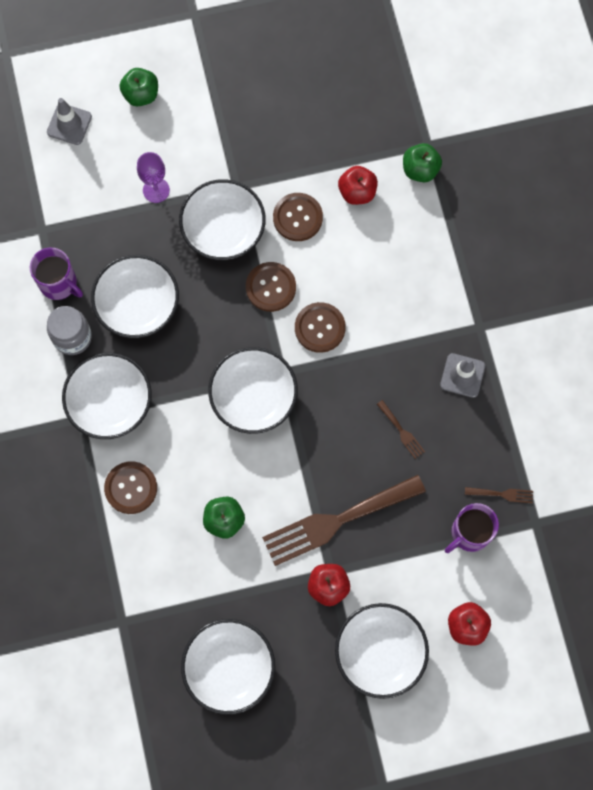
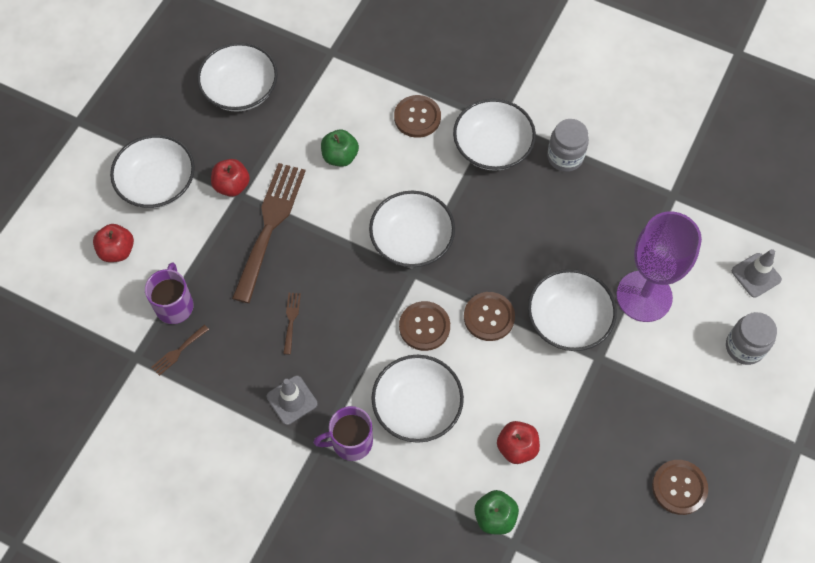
camera: 130 degrees right, 10 degrees down
(59, 283) = (617, 177): purple mug -> purple mug (350, 442)
(138, 304) = (554, 216): white bowl -> white bowl (417, 406)
(141, 95) = (744, 347): green apple -> grey jar
(156, 190) = (644, 296): purple goblet -> purple goblet, size x2.03
(297, 218) = (532, 383): brown button -> brown button (679, 487)
(401, 431) = (291, 320): brown fork -> brown fork turned 90 degrees clockwise

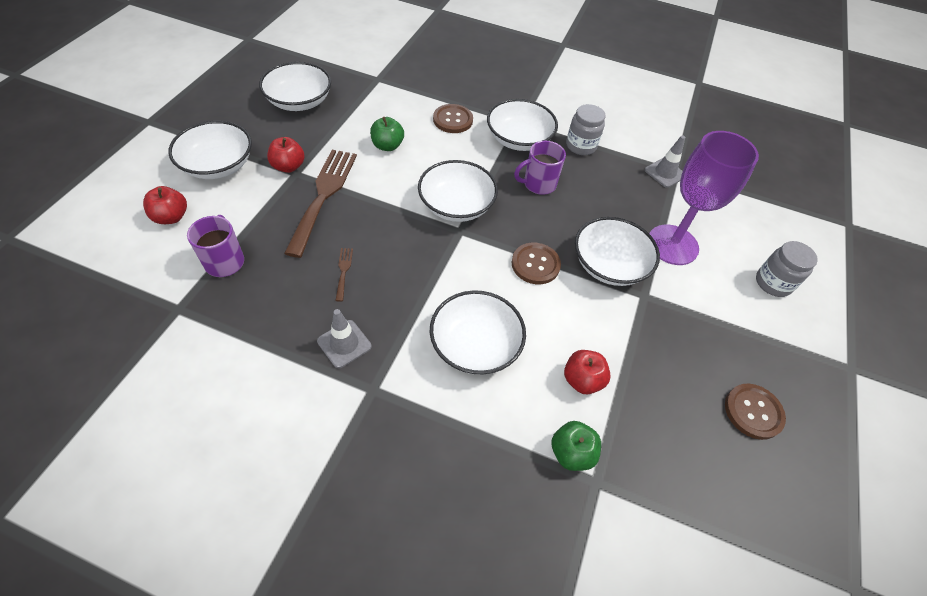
camera: 10 degrees left, 10 degrees down
(178, 351) = (225, 302): brown fork -> none
(350, 442) = (408, 382): purple mug -> purple mug (538, 184)
(424, 326) = (475, 274): brown button -> none
(756, 275) = (763, 227): grey traffic cone -> grey traffic cone (665, 173)

